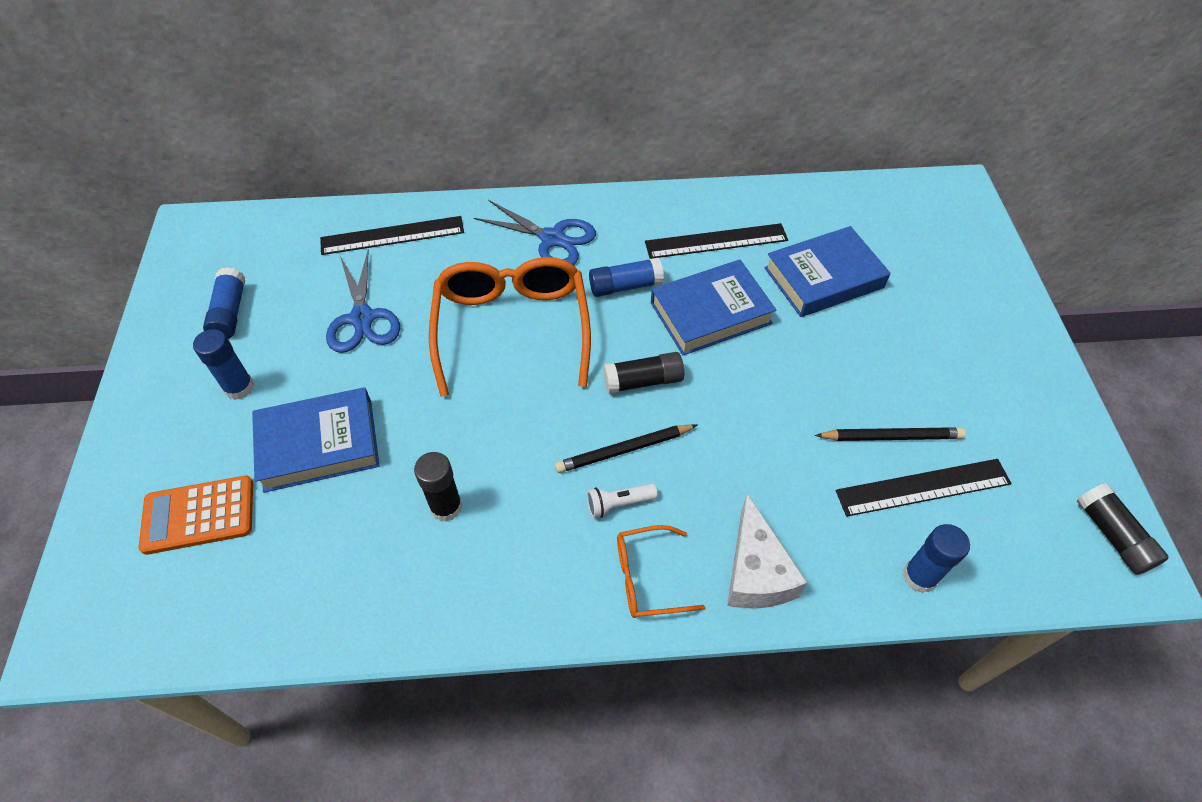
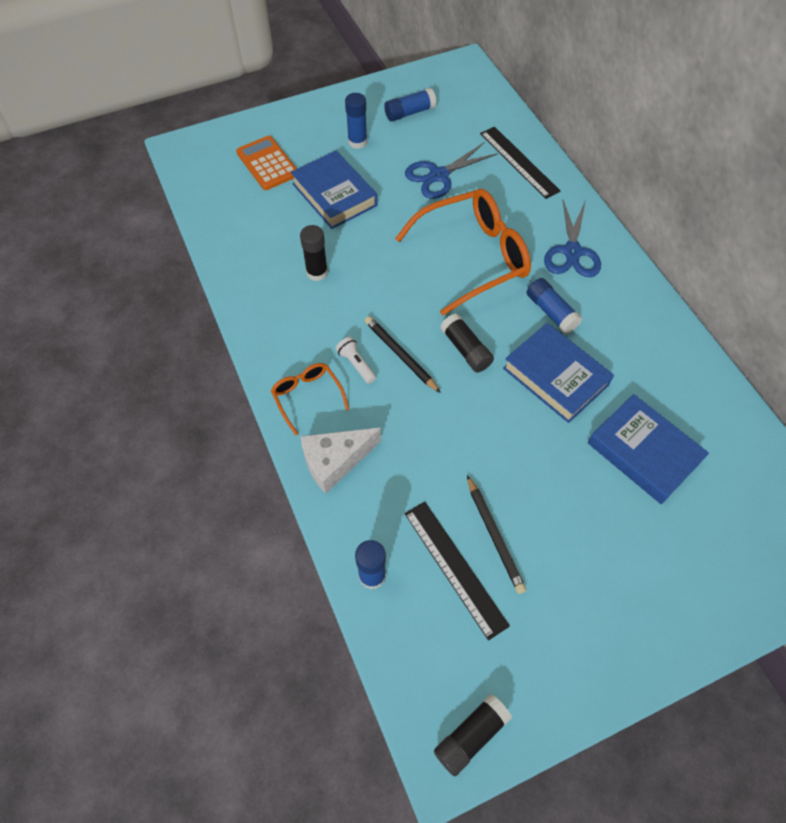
camera: 70 degrees right, 5 degrees up
(716, 241) = (637, 361): black ruler -> none

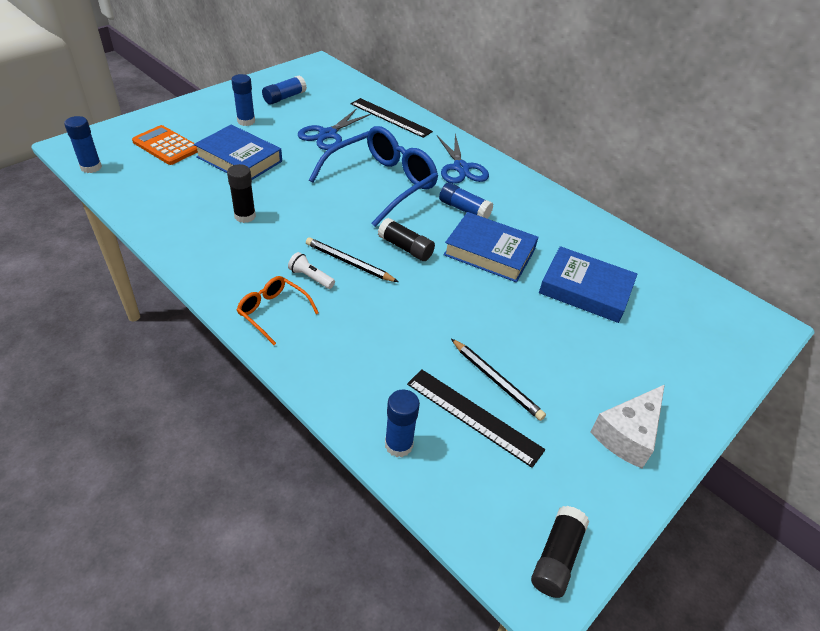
camera: 25 degrees left, 15 degrees down
(190, 180) = (91, 167): none -> blue glue stick
(335, 461) = (322, 358): white cheese -> white cheese (627, 434)
(473, 257) = (382, 183): orange glasses -> blue glasses

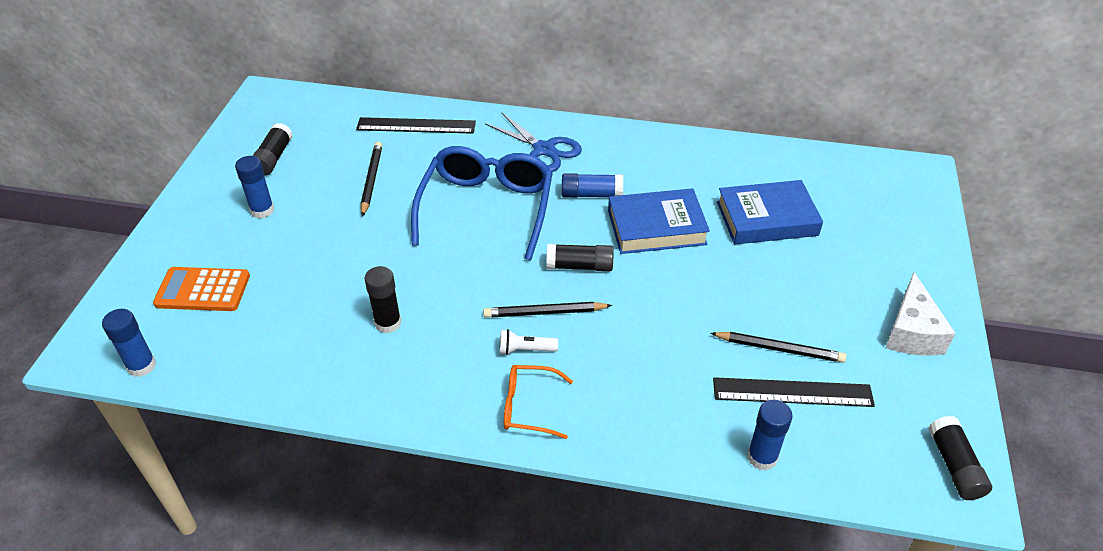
camera: 30 degrees left, 0 degrees up
(239, 159) = (307, 260): blue book -> none
(284, 97) = (273, 158): blue glue stick -> black glue stick
(328, 134) = (371, 180): blue scissors -> black pencil

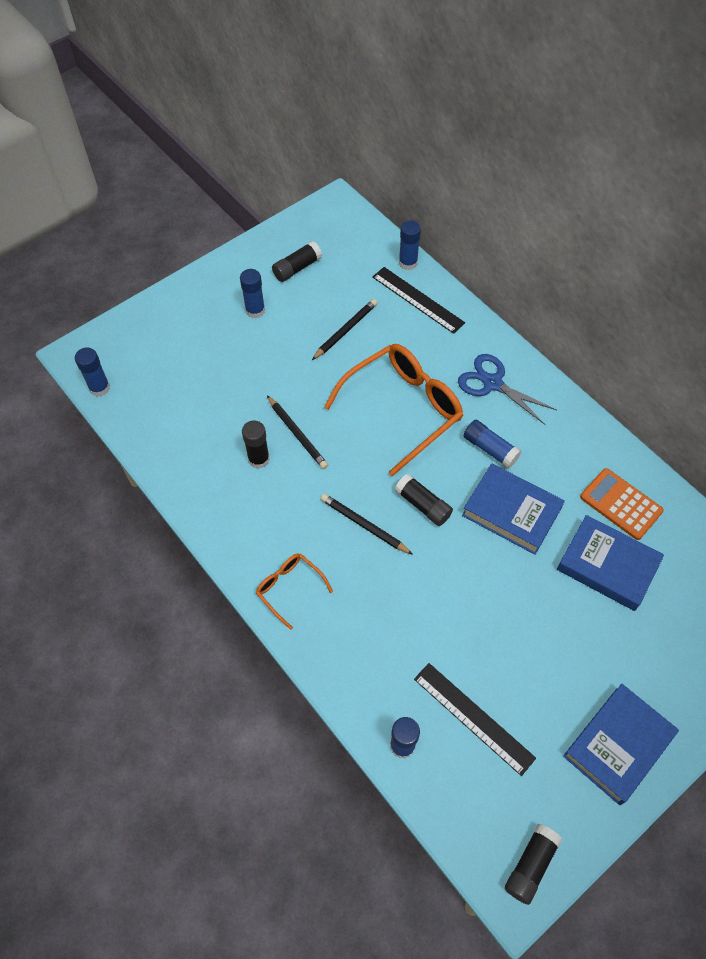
camera: 40 degrees right, 15 degrees up
(203, 290) = (172, 353): orange calculator -> orange calculator (621, 504)
(379, 105) = (408, 263): none -> blue glue stick
(487, 208) = (403, 409): blue glasses -> orange glasses
(525, 350) = (325, 544): white flashlight -> none
(544, 149) = (492, 383): blue scissors -> blue scissors turned 135 degrees clockwise
(779, 349) = (500, 678): black pencil -> black pencil (297, 434)
(911, 332) = (618, 745): white cheese -> blue book

